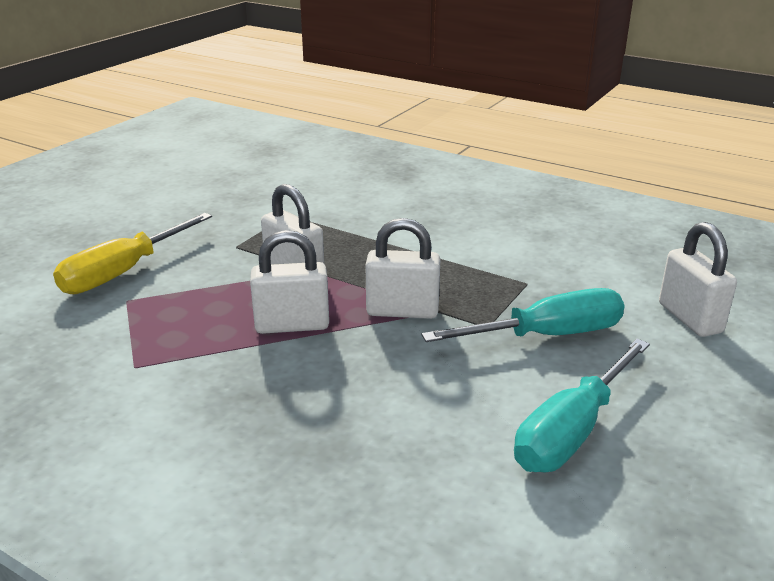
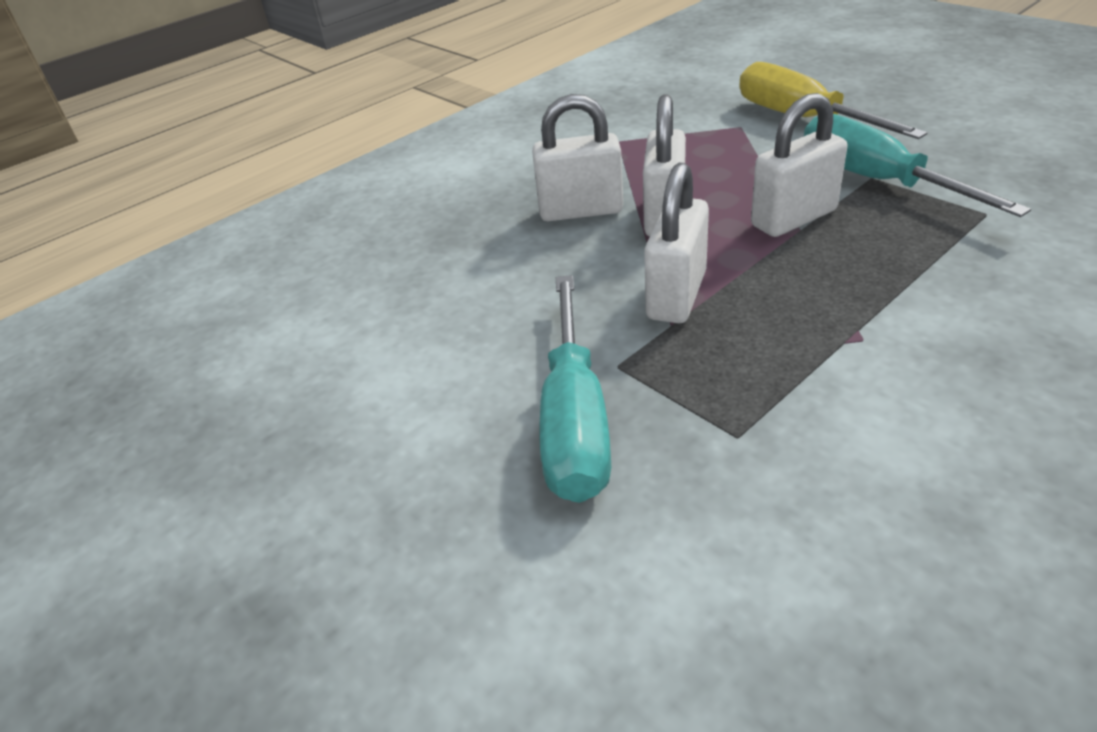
camera: 110 degrees right, 10 degrees up
(571, 432) = (375, 392): turquoise screwdriver -> turquoise screwdriver (875, 180)
(689, 318) = (564, 642): white padlock -> white padlock (580, 210)

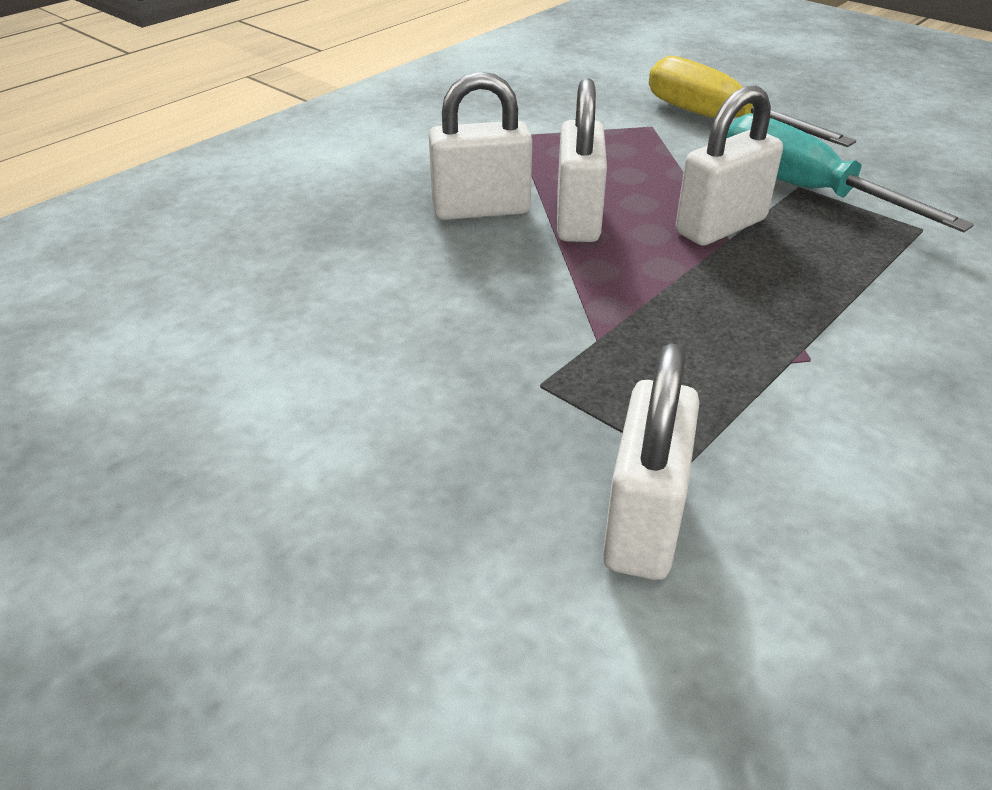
camera: 10 degrees left, 0 degrees up
(574, 422) = (496, 448): turquoise screwdriver -> none
(676, 295) = (600, 307): white padlock -> white padlock (644, 523)

